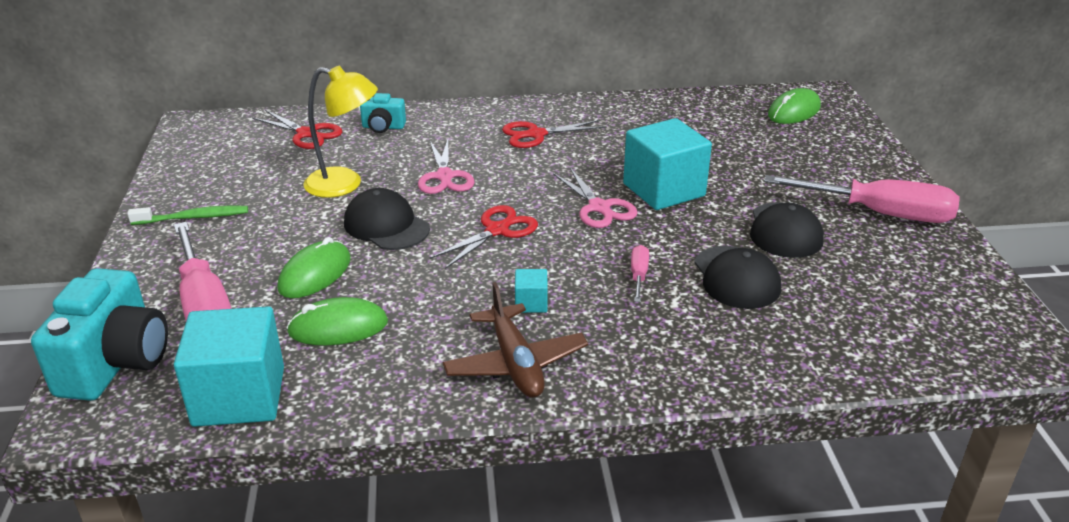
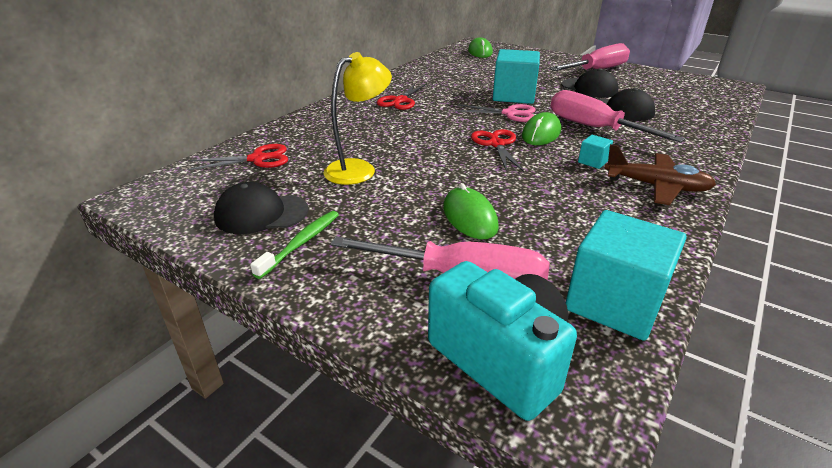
camera: 50 degrees left, 0 degrees up
(338, 327) = (555, 230): green mouse -> green mouse (541, 133)
(383, 127) = (303, 133): turquoise camera -> none
(386, 226) = (440, 173): black cap -> black cap (261, 214)
(444, 176) = (405, 137): pink scissors -> none
(638, 276) = (594, 128): pink screwdriver -> pink screwdriver, size x2.29

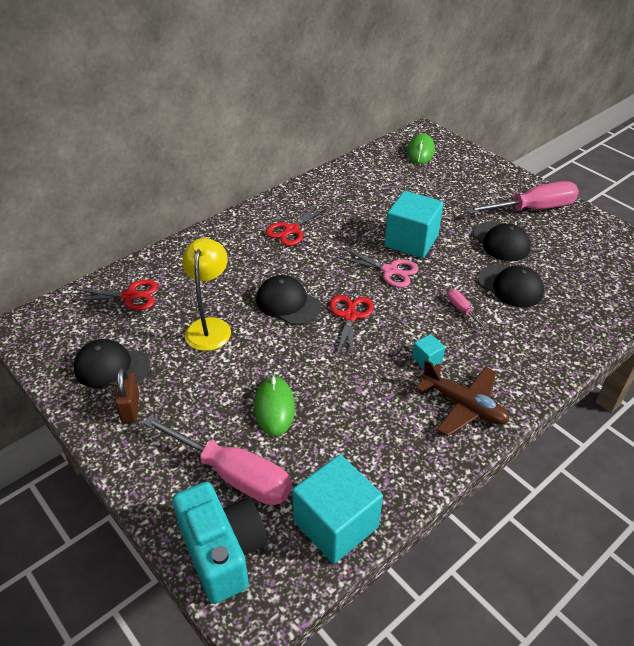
camera: 15 degrees right, 10 degrees up
(301, 243) = (130, 407): green toothbrush -> brown padlock
(359, 169) = (210, 327): yellow lamp -> yellow lamp turned 60 degrees counterclockwise
(429, 143) = (288, 303): none -> black cap
(541, 133) = (403, 308): green mouse -> none
(594, 128) = (462, 310): pink screwdriver -> pink screwdriver, size x0.44

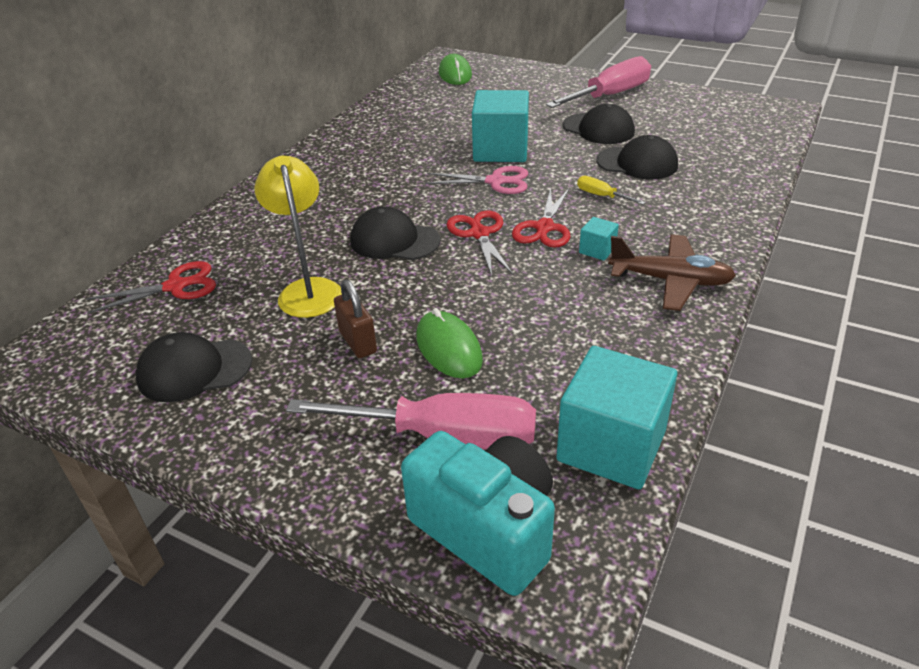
camera: 20 degrees left, 5 degrees down
(130, 407) = (249, 407): brown padlock -> brown padlock (358, 342)
(291, 230) = (352, 172): red scissors -> red scissors (544, 227)
(462, 310) = (602, 196): pink screwdriver -> yellow screwdriver

